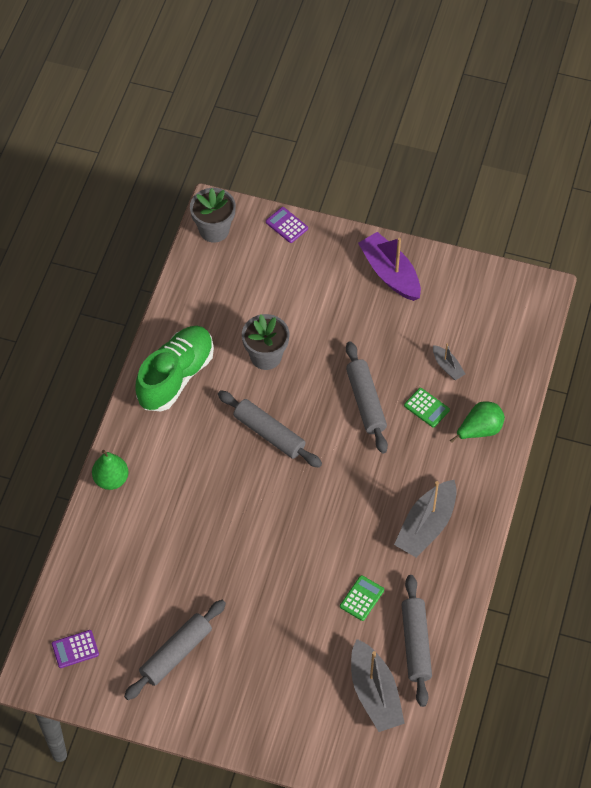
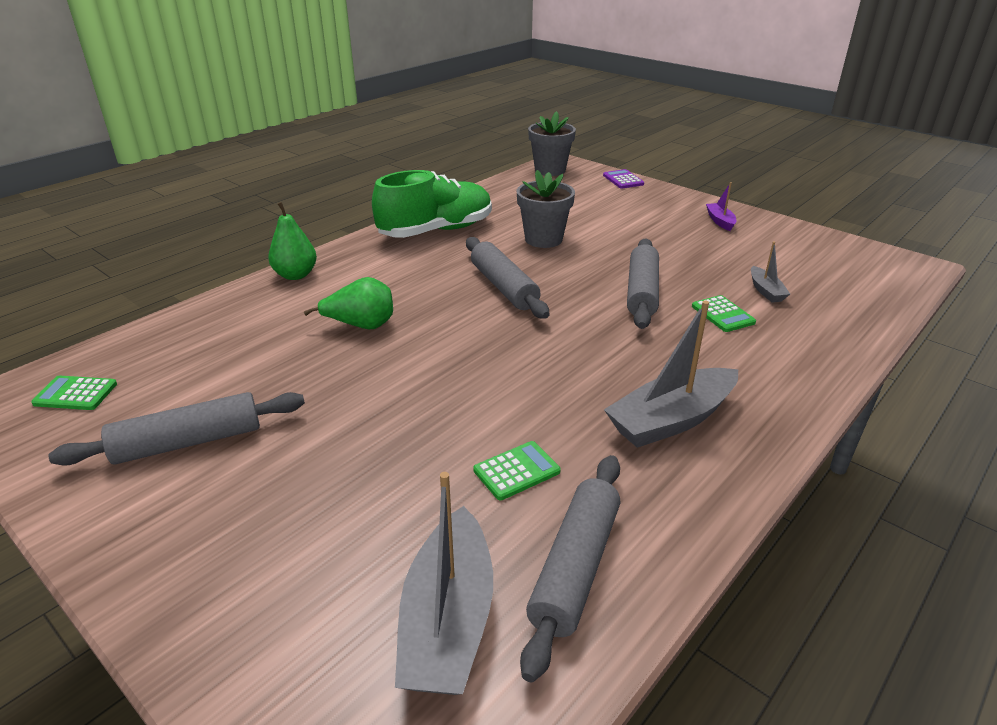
camera: 25 degrees right, 25 degrees down
(75, 649) = (75, 394): purple calculator -> green calculator
(390, 273) = (720, 221): purple boat -> purple boat, size x0.50
(479, 430) = (795, 350): green pear -> green pear (361, 325)

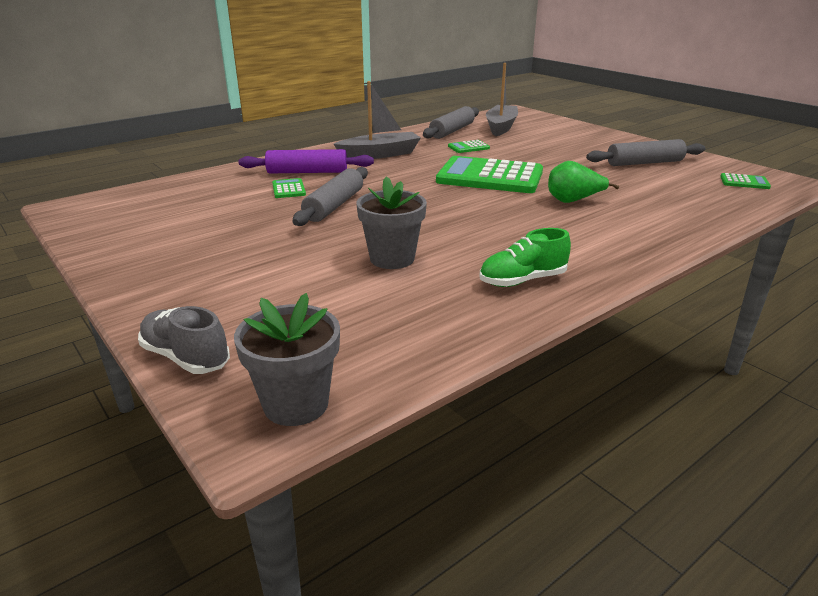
camera: 170 degrees left, 5 degrees down
(295, 275) = (663, 241): green pear -> none
(436, 231) = (522, 280): green shoe -> green shoe, size x0.60
(468, 368) = (490, 177): none -> green calculator
(503, 287) = (453, 217): grey rolling pin -> none
(623, 180) = (186, 357): purple calculator -> grey shoe
(720, 221) = (159, 264): purple boat -> none
(739, 353) = (307, 172): none -> purple rolling pin
(766, 291) = (231, 200): grey boat -> none

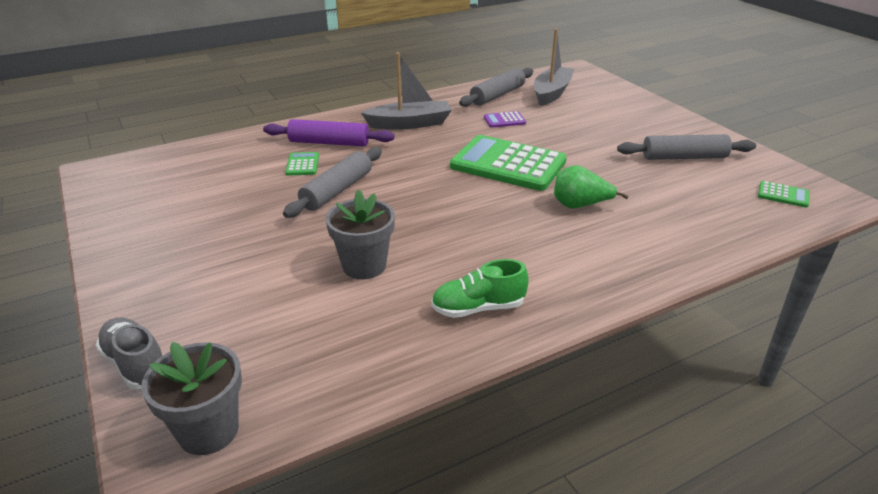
camera: 10 degrees right, 5 degrees up
(468, 147) = (504, 120): green calculator -> purple calculator

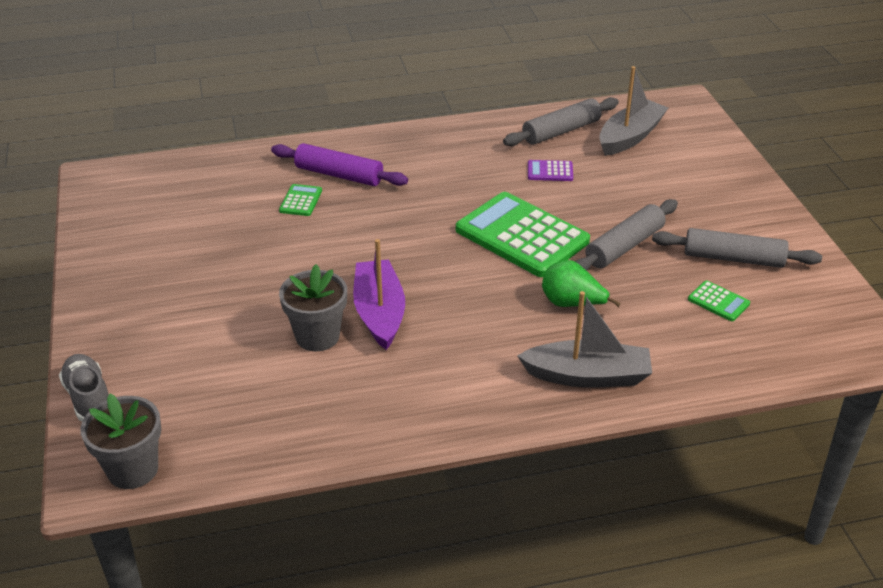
camera: 15 degrees right, 5 degrees up
(337, 191) = (324, 241): grey rolling pin -> grey rolling pin (624, 246)
(409, 124) = (438, 160): grey boat -> grey boat (587, 376)
(414, 238) = (379, 313): none -> purple boat
(478, 308) = (406, 402): green shoe -> none
(783, 195) = (815, 329): green calculator -> green calculator (718, 301)

